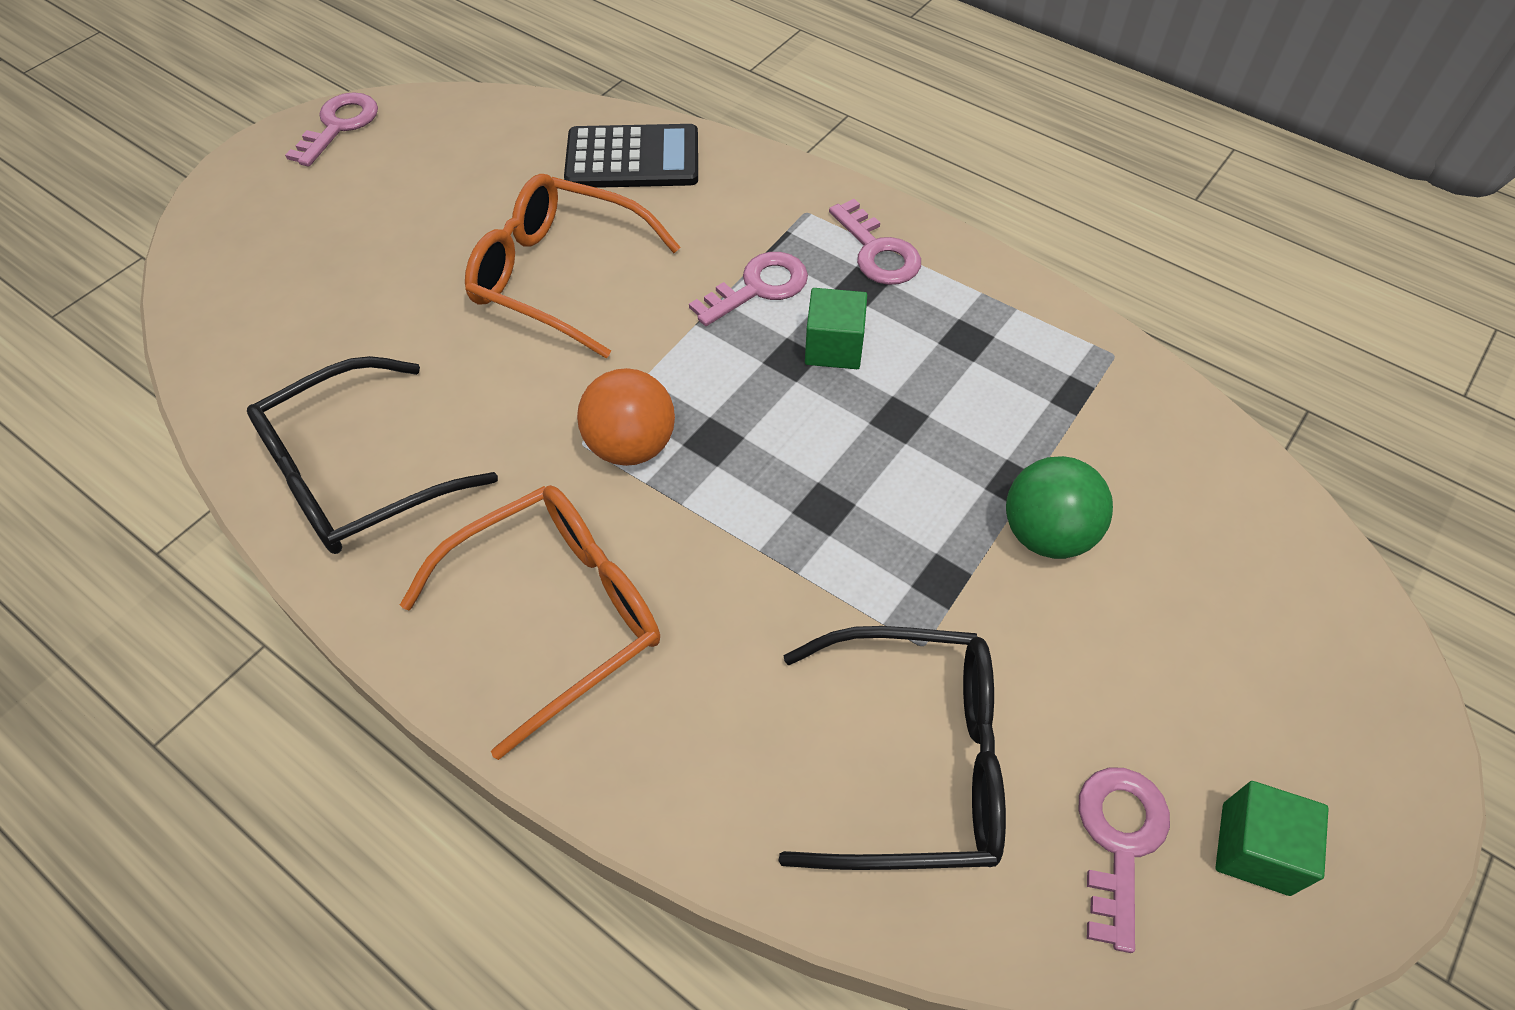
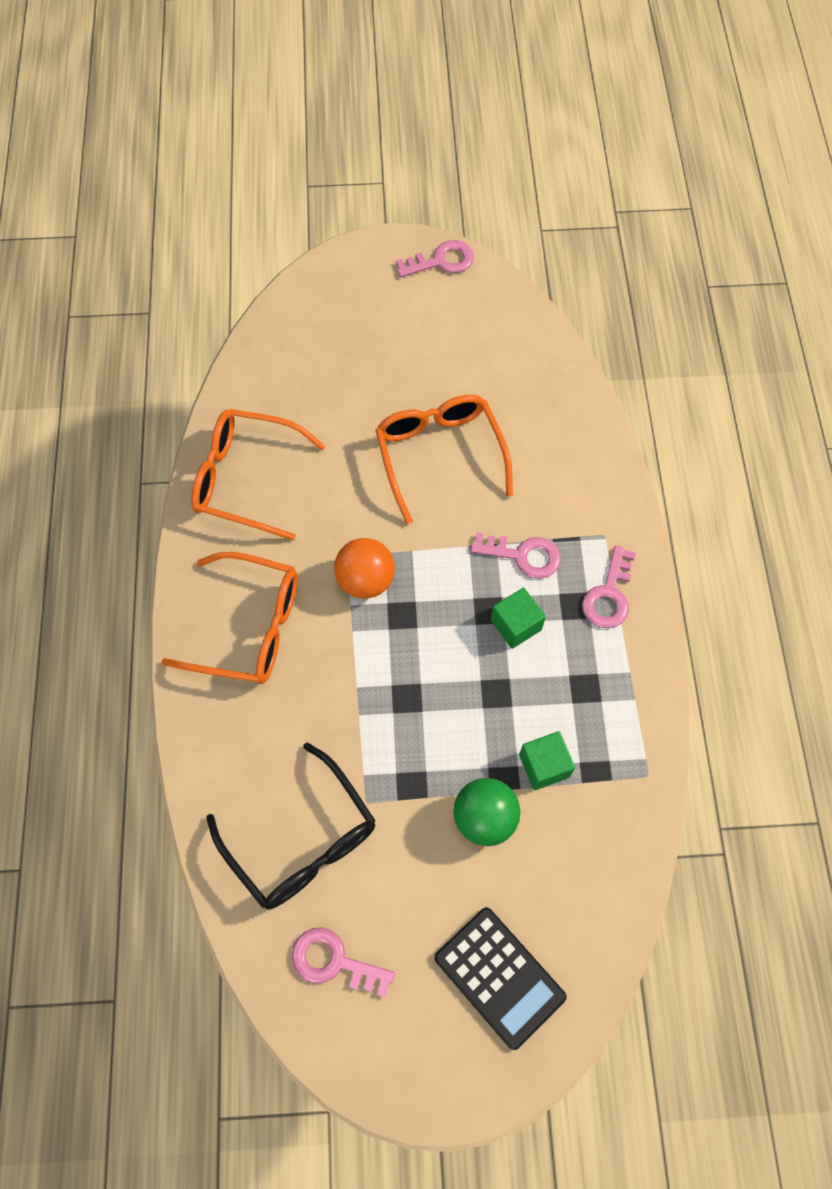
camera: 50 degrees right, 10 degrees up
(356, 475) = (246, 479): black glasses -> orange glasses
(632, 158) = (557, 416): black calculator -> black calculator (499, 977)
(1119, 841) = (334, 961): pink key -> pink key turned 135 degrees counterclockwise
(1255, 848) = (380, 1029): green cube -> green cube (544, 765)

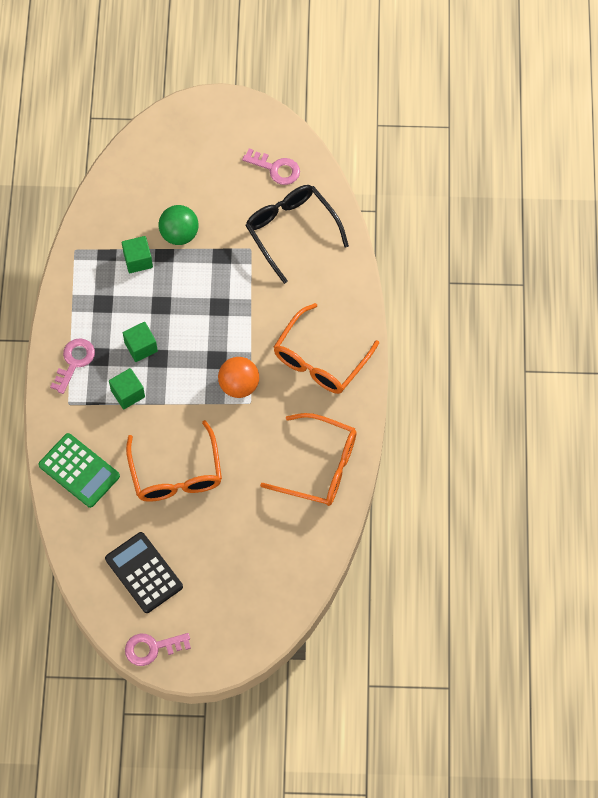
camera: 175 degrees left, 0 degrees up
(249, 627) = (320, 360): orange glasses -> orange glasses turned 75 degrees counterclockwise
(499, 977) = (183, 154): black calculator -> black calculator (144, 573)
(523, 555) = (128, 393): pink key -> green cube
(570, 449) = (79, 471): none -> green calculator

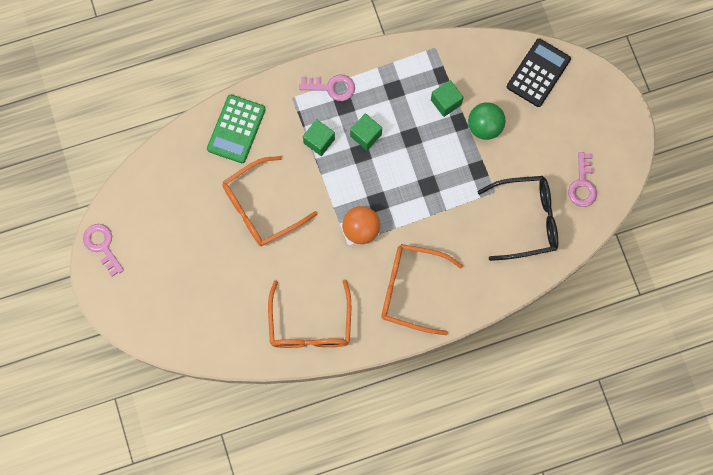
camera: 70 degrees right, 10 degrees up
(144, 573) = (165, 214): black calculator -> black calculator (538, 73)
(291, 231) = (526, 220): black glasses -> black glasses turned 45 degrees clockwise

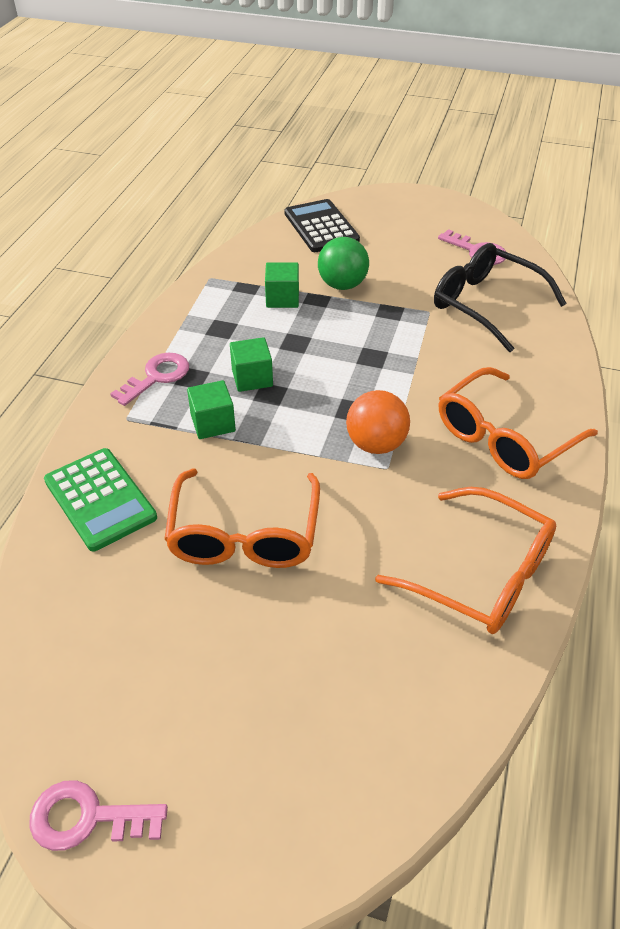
camera: 55 degrees left, 30 degrees down
(526, 220) = (486, 304): black glasses -> black glasses turned 75 degrees counterclockwise

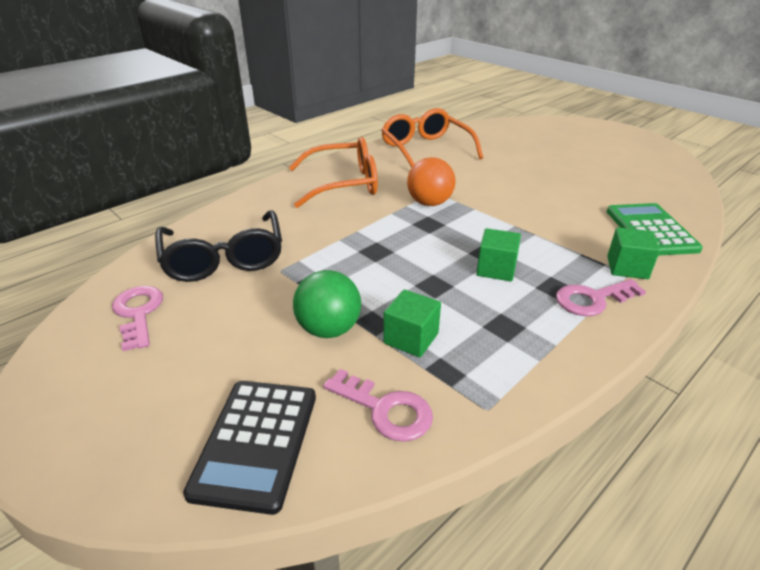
camera: 150 degrees left, 10 degrees down
(87, 817) = (649, 143): pink key -> pink key (385, 409)
(213, 423) = (547, 248): green cube -> green cube (627, 267)
(244, 534) = (548, 190): orange glasses -> none

